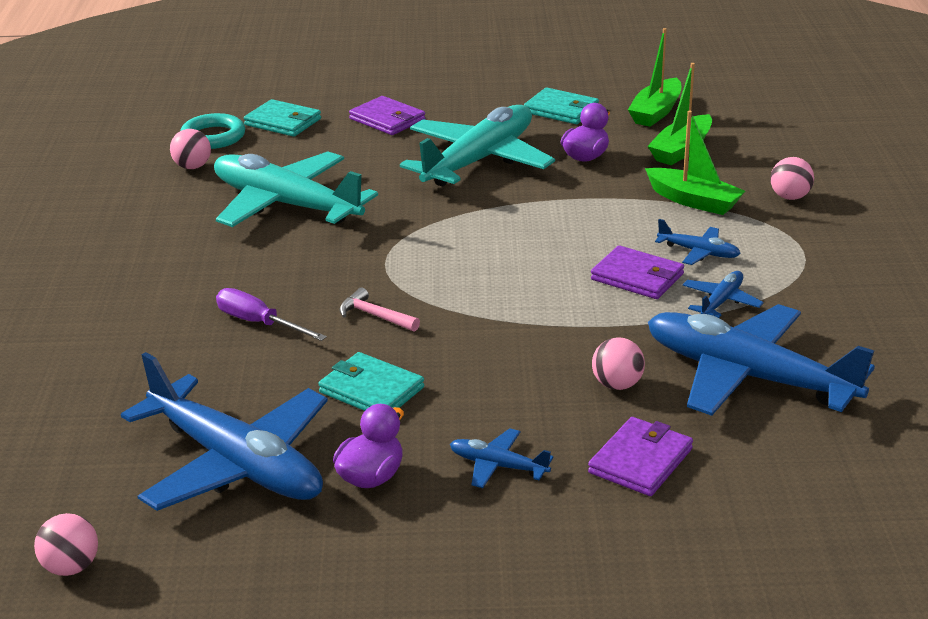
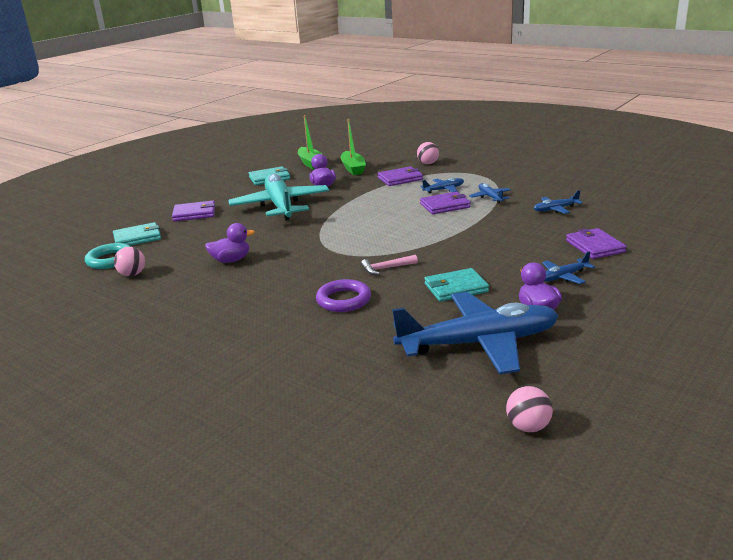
camera: 50 degrees left, 5 degrees down
(259, 323) = (343, 300): purple screwdriver -> purple ring
(287, 205) = (231, 260): turquoise plane -> purple duck
(617, 385) = (528, 234): pink ball -> none
(693, 201) = (400, 179): green boat -> purple wallet
(749, 377) = (556, 209): blue plane -> blue plane, size x0.43

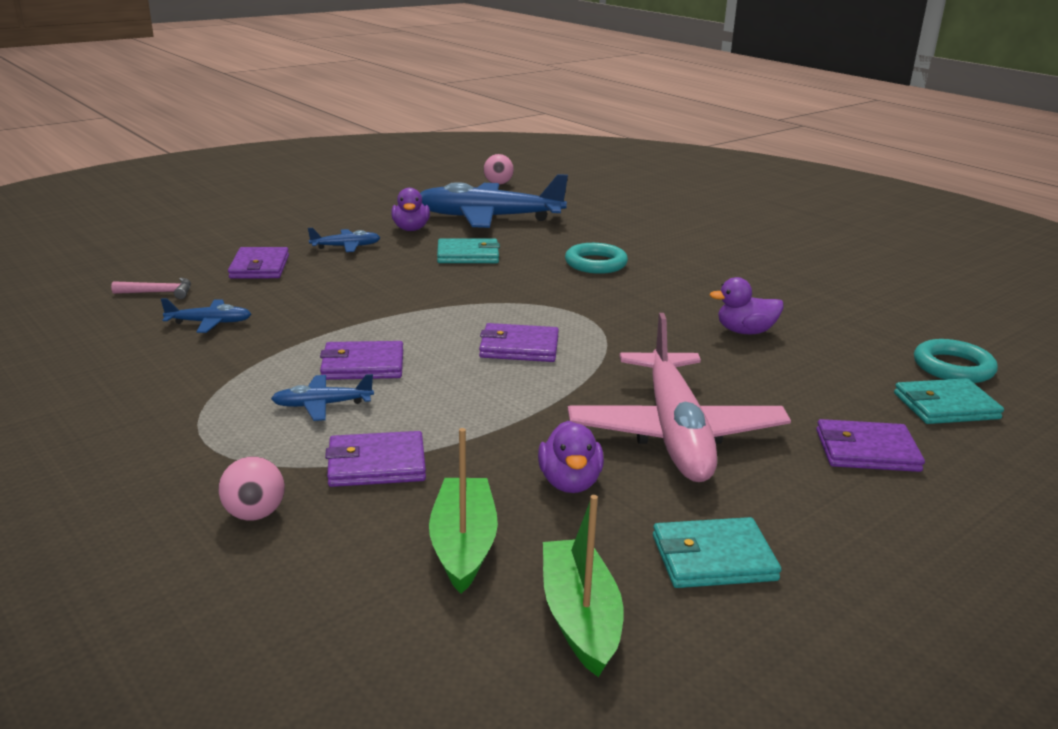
camera: 170 degrees left, 0 degrees up
(132, 274) = (889, 336): pink ball -> none
(280, 206) = (675, 432): turquoise plane -> pink plane
(343, 300) = (595, 263): purple ring -> turquoise ring
(370, 227) = (519, 347): none -> purple wallet
(386, 268) = (530, 285): pink hammer -> pink hammer (159, 293)
(490, 197) = (267, 367): blue plane -> none

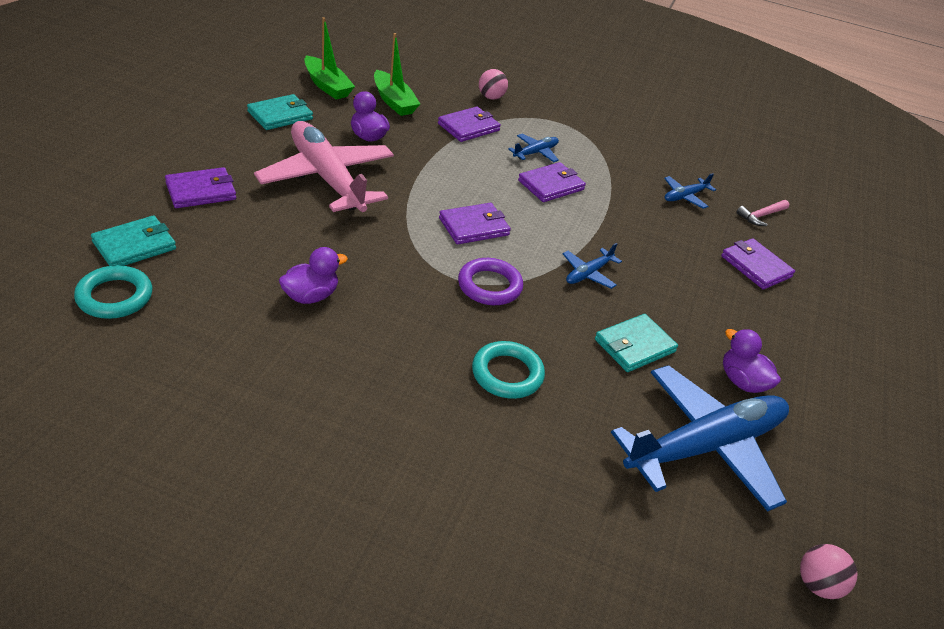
camera: 145 degrees right, 15 degrees up
(346, 247) = (745, 321): blue plane -> blue plane (588, 273)
(555, 305) = (489, 286): none -> purple ring

